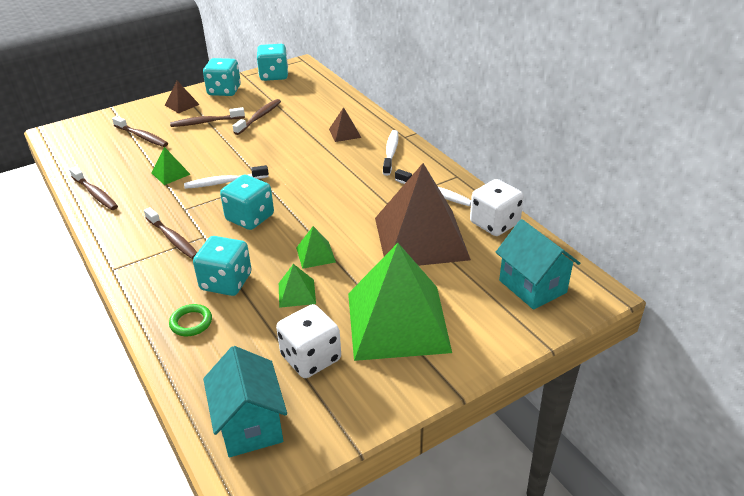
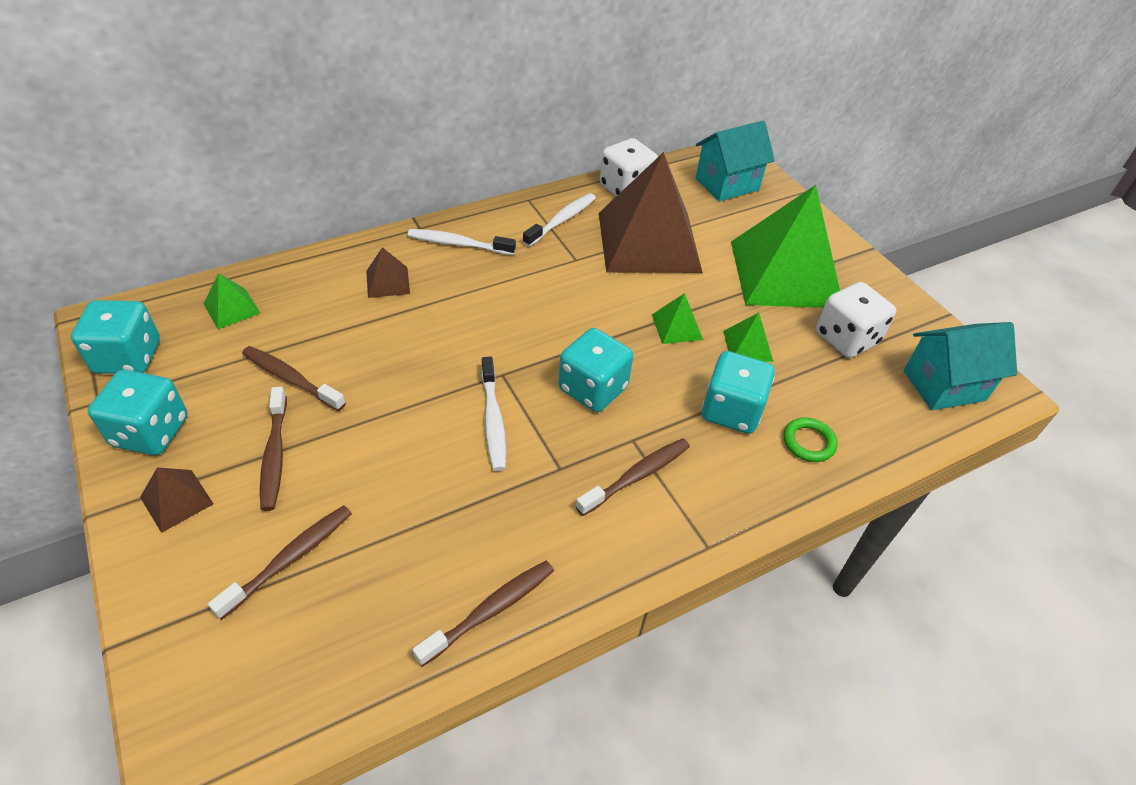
camera: 90 degrees left, 10 degrees up
(170, 173) = (448, 496): green pyramid -> green pyramid (232, 308)

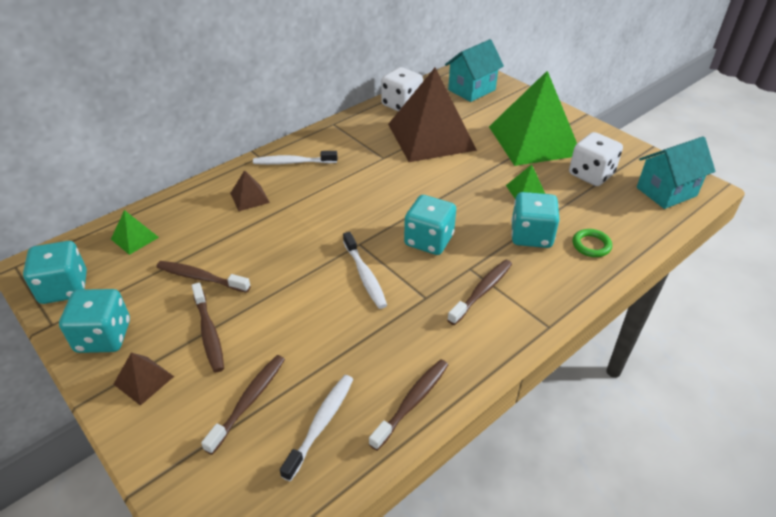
camera: 10 degrees left, 5 degrees down
(562, 220) = (363, 133): white toothbrush -> white toothbrush (321, 424)
(677, 327) = (472, 189): green pyramid -> none

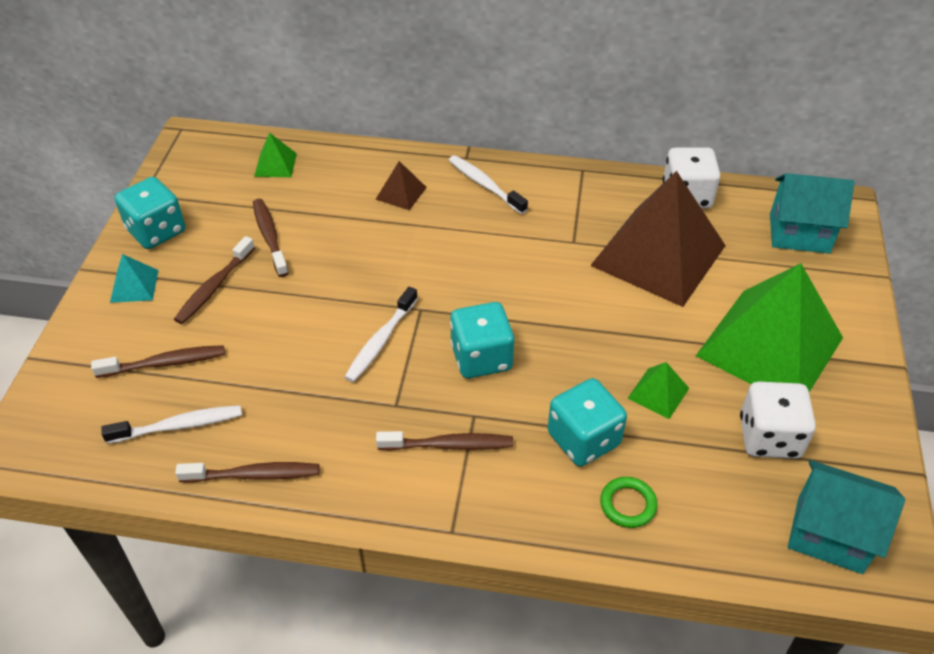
camera: 50 degrees right, 5 degrees up
(64, 288) = (184, 171): turquoise dice -> none
(144, 380) = (134, 286): brown pyramid -> turquoise pyramid

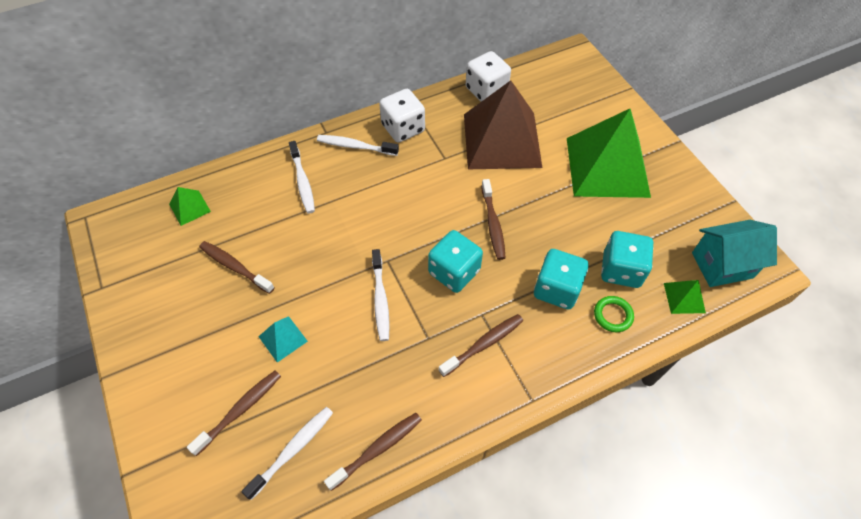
camera: 35 degrees left, 10 degrees up
(134, 286) = (161, 365): turquoise pyramid -> turquoise pyramid (283, 338)
(156, 231) = (139, 311): turquoise dice -> turquoise dice (621, 270)
(214, 287) = (226, 329): brown toothbrush -> brown toothbrush (493, 224)
(401, 193) = (302, 182): brown pyramid -> white toothbrush
(658, 393) = (573, 233): green pyramid -> green pyramid (684, 298)
(769, 437) = (650, 225): white dice -> white dice (403, 128)
(799, 233) = (567, 83): turquoise house -> none

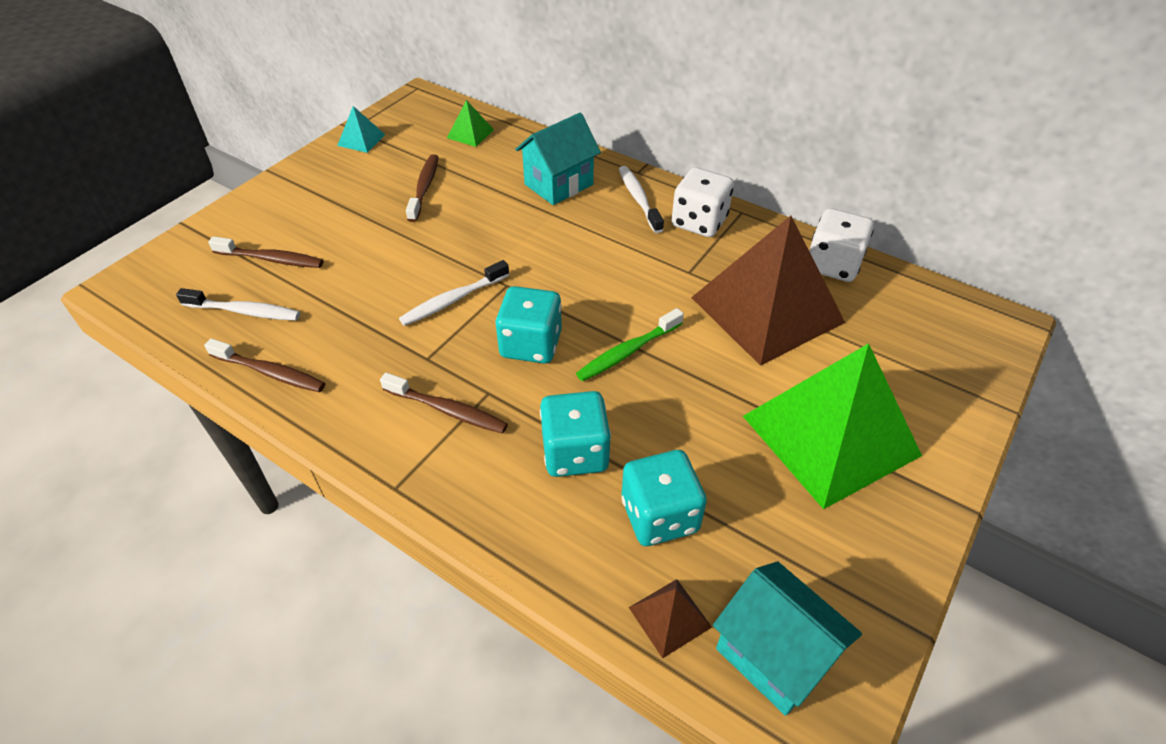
camera: 60 degrees right, 10 degrees down
(283, 338) = (363, 252): turquoise pyramid -> turquoise pyramid (361, 140)
(302, 182) = (559, 184): white toothbrush -> turquoise house
(493, 224) = (627, 352): brown toothbrush -> green toothbrush
(613, 315) = (576, 532): green ring -> none
(684, 298) = (669, 617): green pyramid -> brown pyramid

